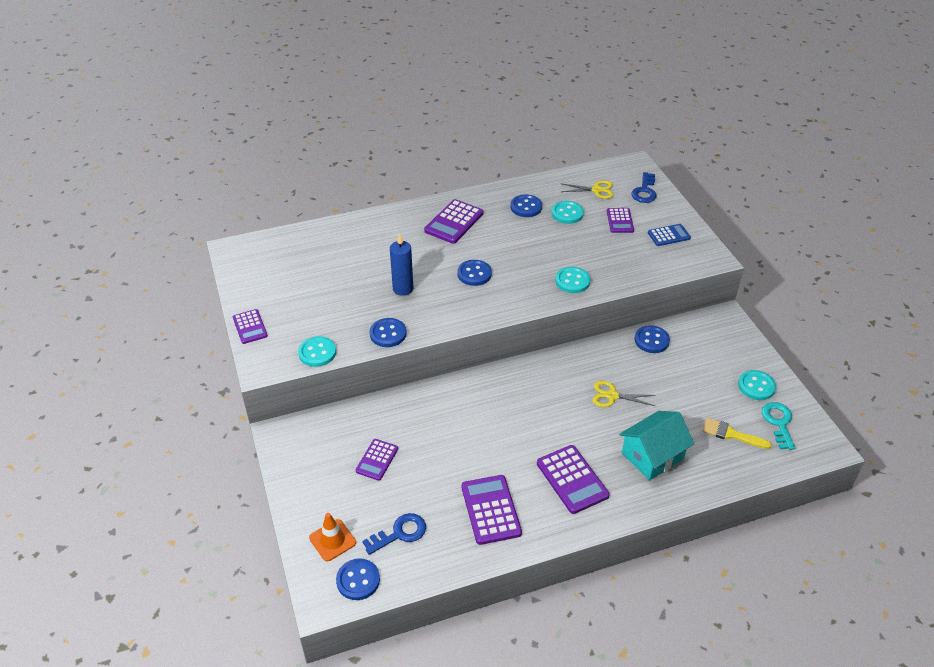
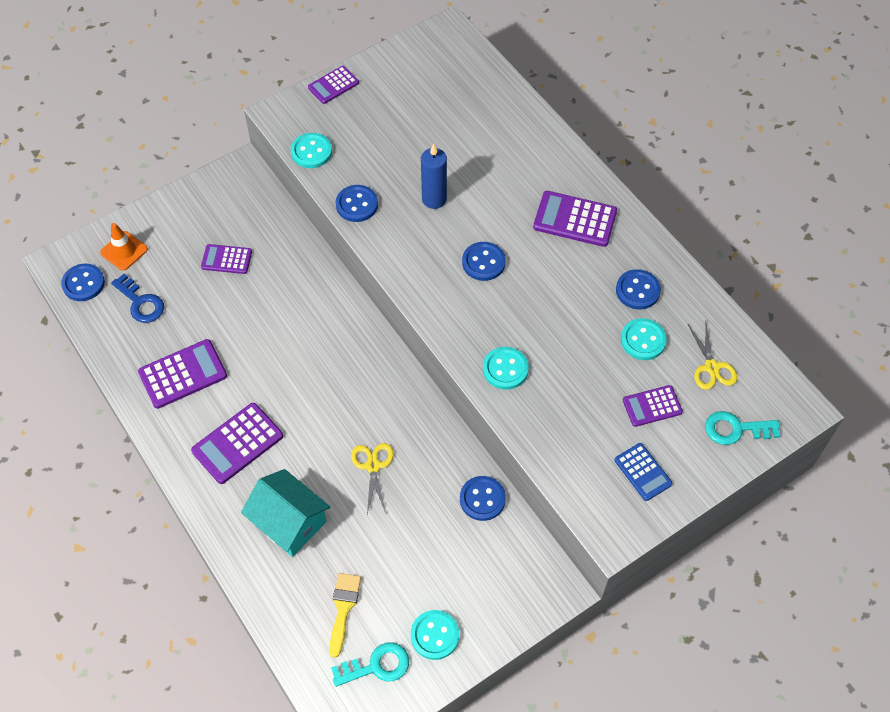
camera: 75 degrees right, 15 degrees up
(644, 191) = (735, 429): blue key -> turquoise key

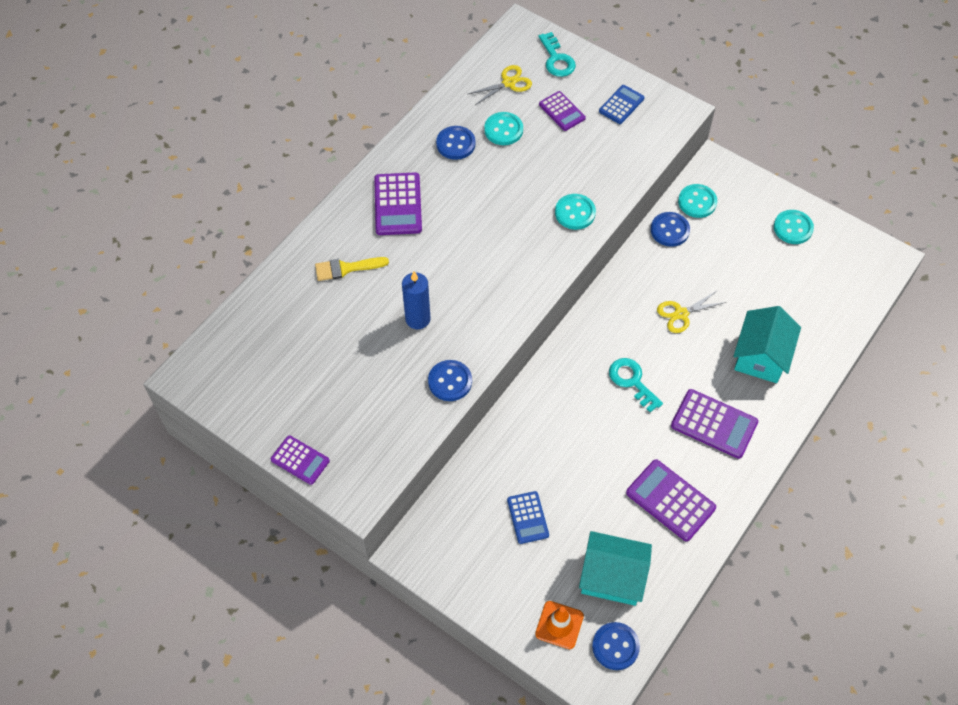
camera: 110 degrees left, 0 degrees up
(141, 302) = (612, 577): blue key -> turquoise house
(226, 259) = (527, 517): purple calculator -> blue calculator
(311, 152) = (399, 447): turquoise button -> turquoise button (697, 202)
(343, 608) = (807, 293): yellow brush -> yellow brush (346, 268)
(376, 666) = (836, 256): turquoise key -> turquoise key (632, 381)
(483, 262) = (473, 259): blue button -> none

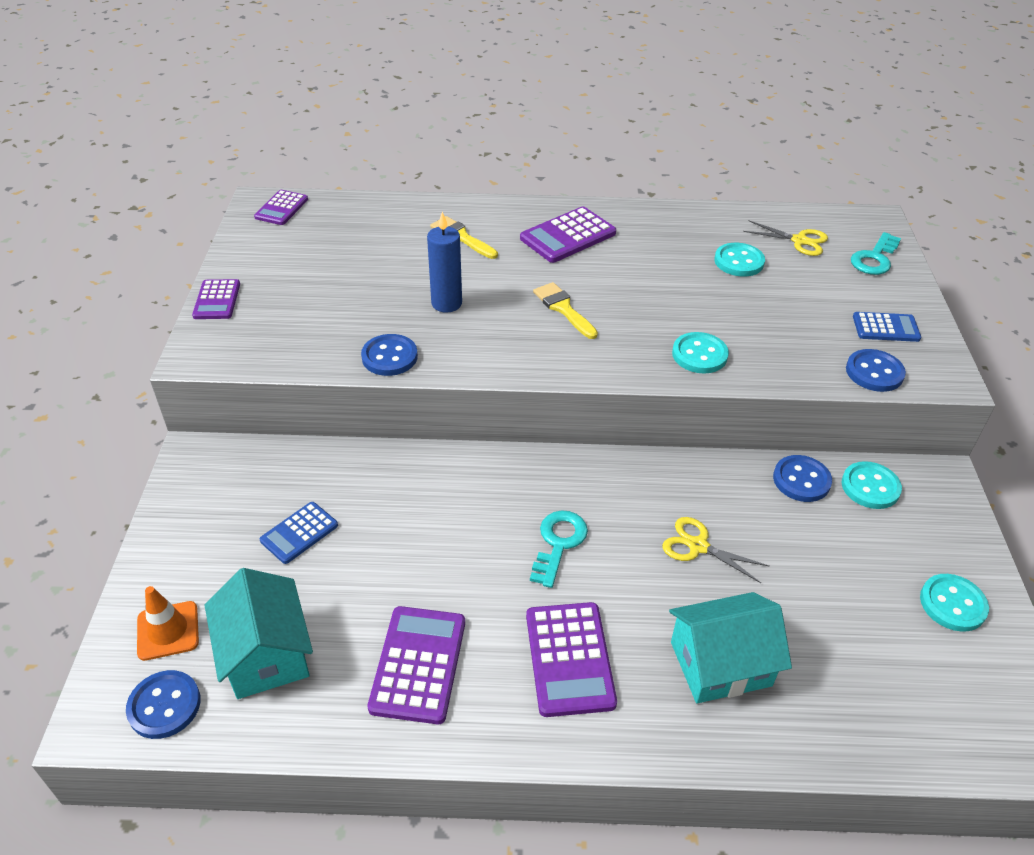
camera: 55 degrees right, 15 degrees down
(455, 144) = (682, 240): blue button -> blue button (874, 372)
(475, 256) = (563, 308): none -> yellow brush
(562, 111) = (815, 289): purple calculator -> purple calculator (281, 208)

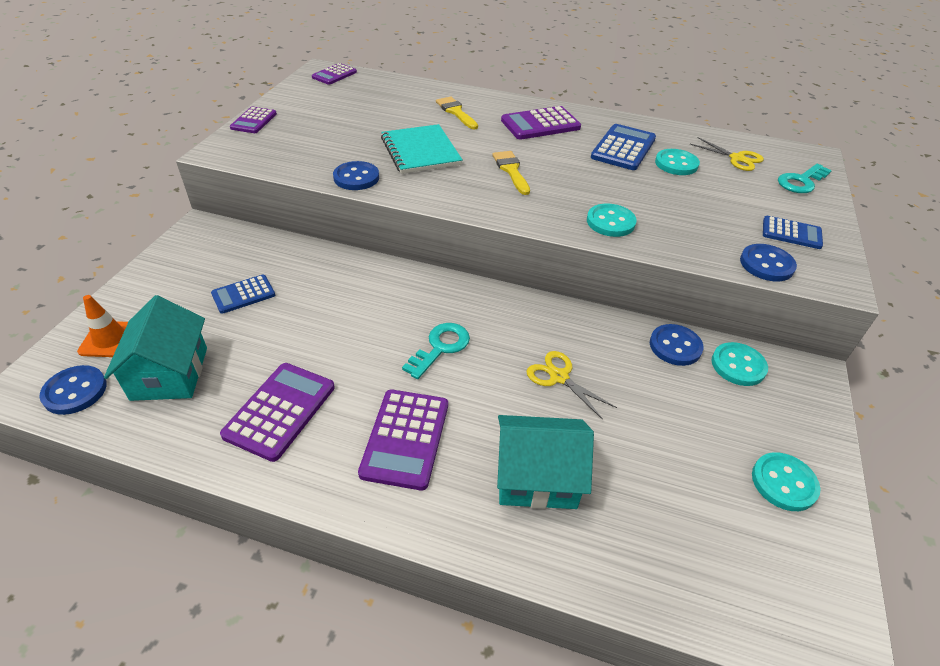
camera: 15 degrees right, 0 degrees up
(446, 303) = (420, 151): blue candle -> turquoise notebook
(674, 251) = (623, 148): none -> blue calculator

